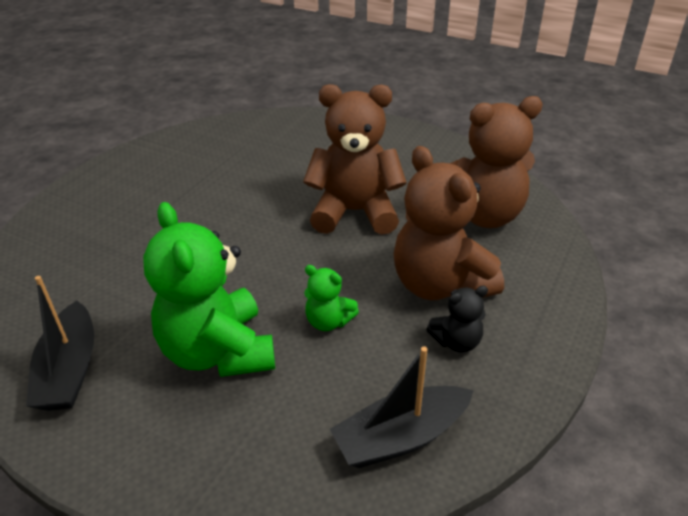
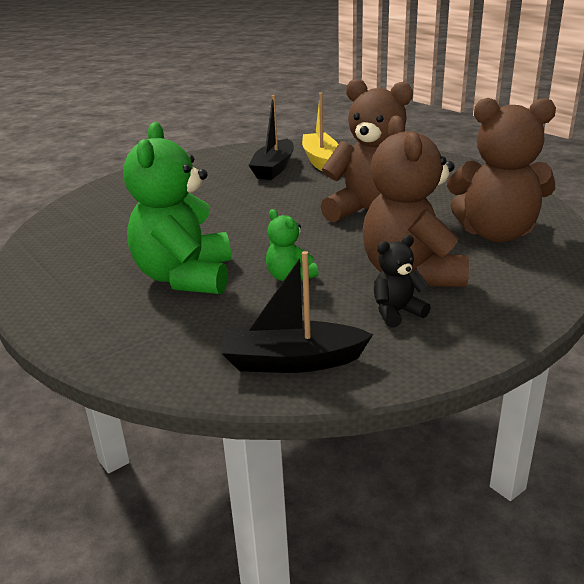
camera: 25 degrees right, 10 degrees down
(69, 370) = (71, 265): black boat -> black boat (274, 168)
(257, 144) = (320, 160): none -> yellow boat
(456, 341) = (397, 312): black teddy bear -> black teddy bear turned 150 degrees clockwise

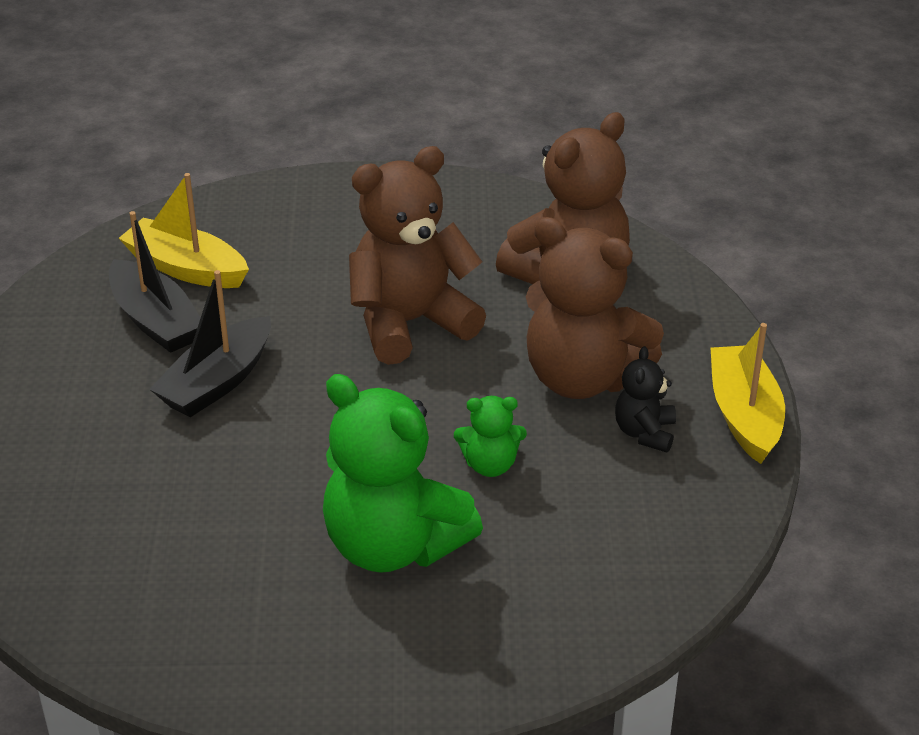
camera: 55 degrees left, 10 degrees up
(292, 361) = (657, 546): black boat -> black boat (217, 382)
(479, 342) = (744, 415): none -> yellow boat

